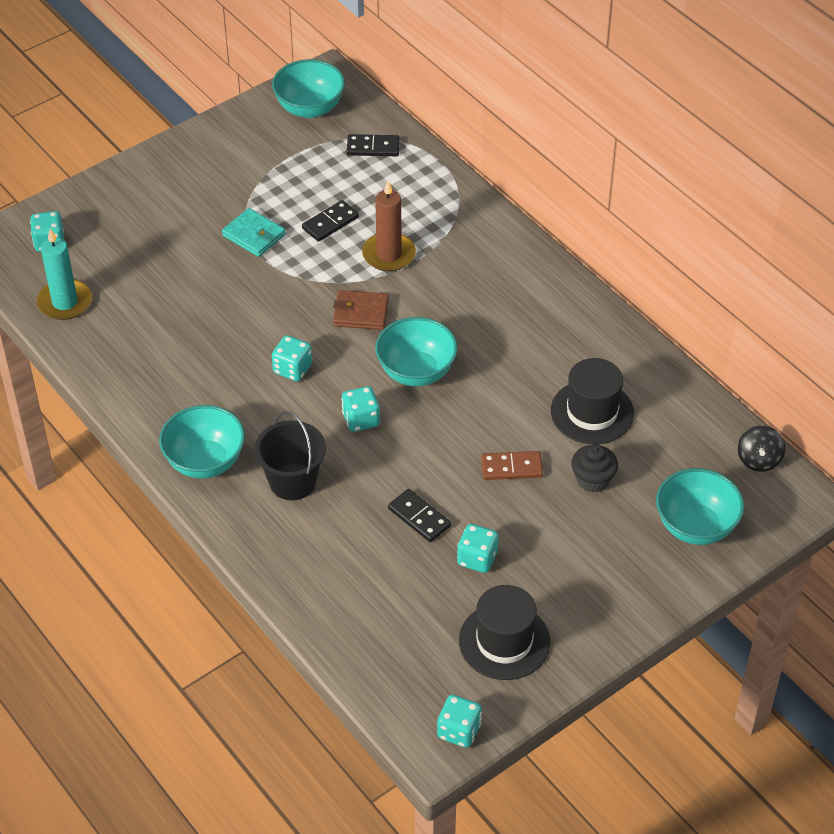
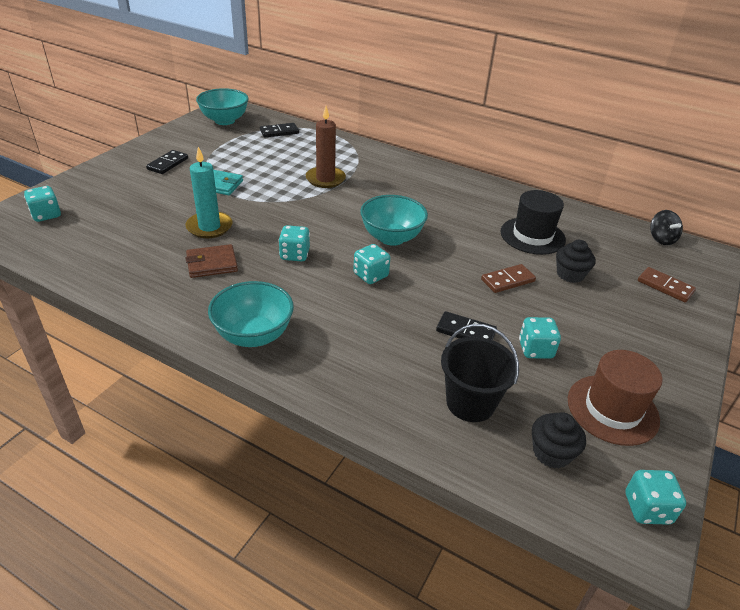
camera: 25 degrees left, 10 degrees down
(65, 302) = (72, 249): turquoise candle -> turquoise candle (209, 227)
(292, 481) = (342, 331): black bucket -> black bucket (470, 403)
(330, 223) = (272, 170): black domino -> black domino (168, 164)
(361, 313) = (326, 212): brown wallet -> brown wallet (212, 264)
(412, 661) = (551, 453): none -> black cupcake
(504, 641) = (612, 409): black hat -> brown hat
(695, 526) = (665, 286): turquoise bowl -> brown domino

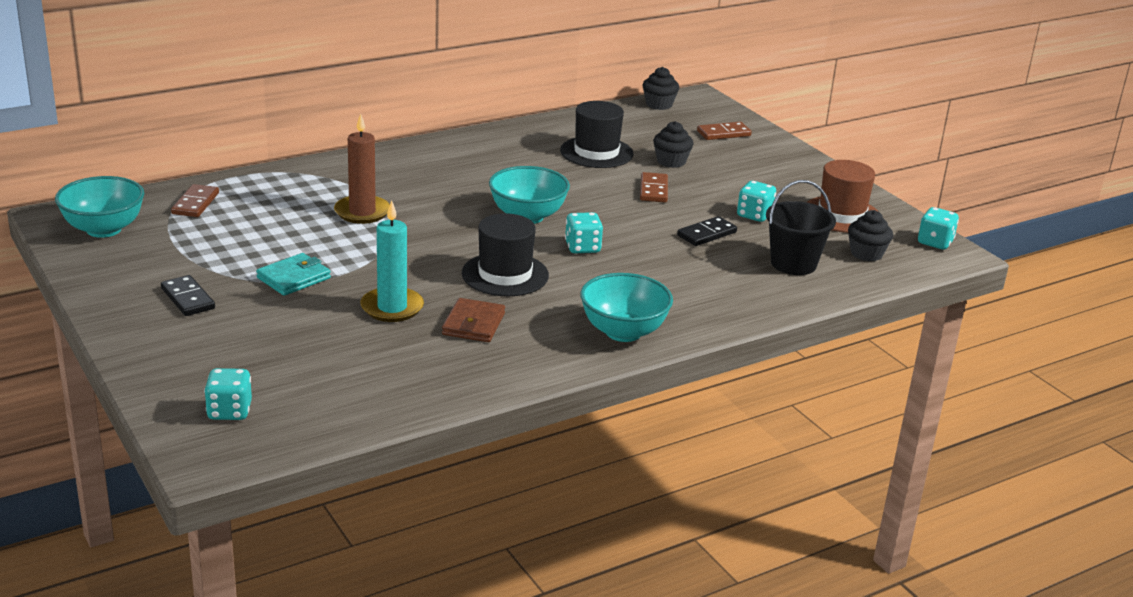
camera: 60 degrees left, 10 degrees down
(279, 132) = (195, 203): black domino -> brown domino
(294, 255) = (505, 274): turquoise dice -> black hat
(661, 239) = (659, 104): black spinning top -> black cupcake

